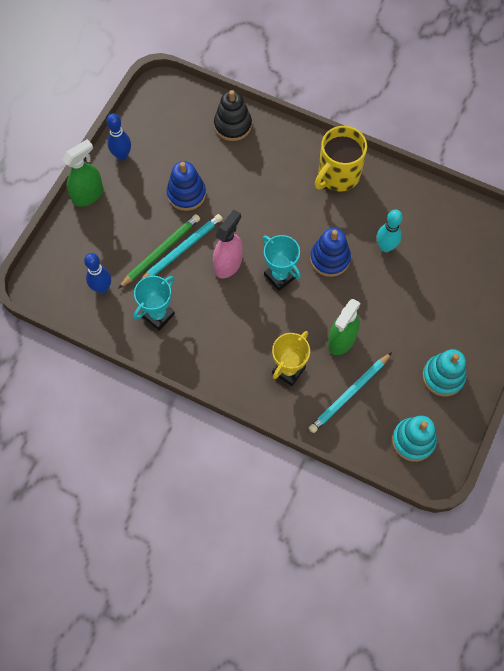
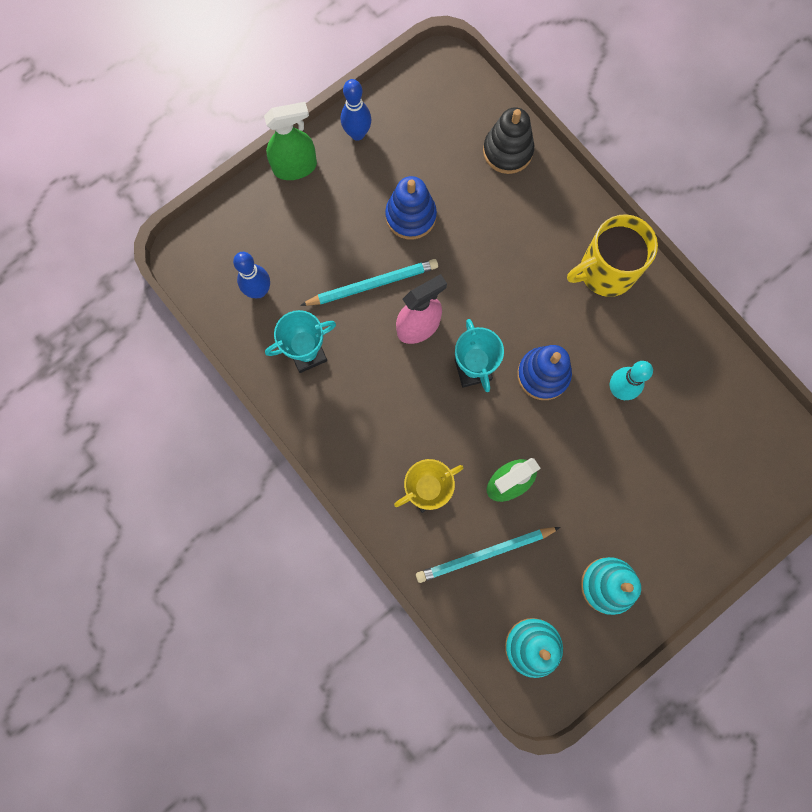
camera: 25 degrees right, 10 degrees up
(161, 252) = (347, 276): green pencil -> none

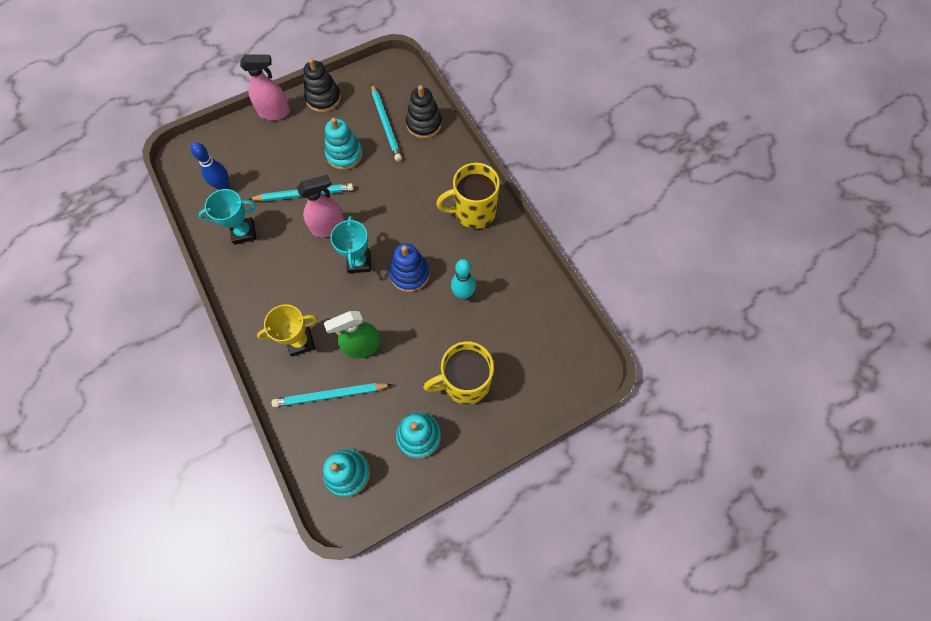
camera: 10 degrees right, 10 degrees down
(295, 167) = (275, 112): green spray bottle -> pink spray bottle
(357, 134) = (323, 98): blue bowling pin -> black stacking toy
(410, 216) = (344, 155): blue stacking toy -> turquoise stacking toy
(455, 160) = (385, 124): none -> turquoise pencil
(648, 507) = (465, 382): none -> yellow mug

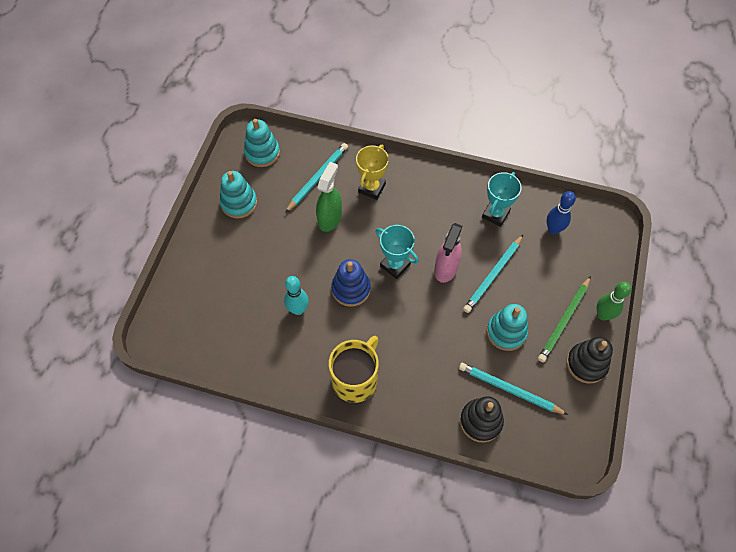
camera: 135 degrees right, 5 degrees down
(275, 112) = (603, 315): pink spray bottle -> green bowling pin
(301, 130) = (564, 320): none -> green pencil
(465, 382) = (239, 255): yellow mug -> none

